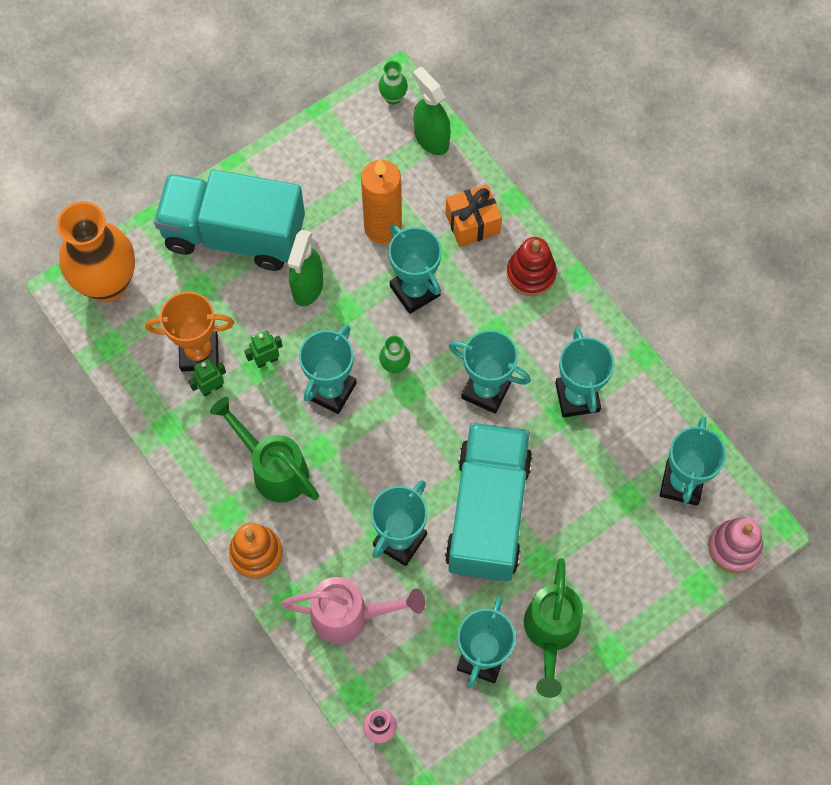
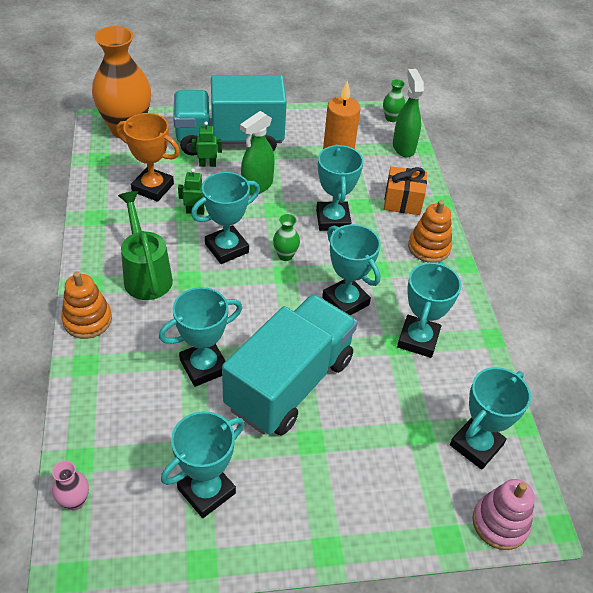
camera: 25 degrees right, 20 degrees down
(211, 388) = (144, 209): green robot -> green robot (207, 164)
(234, 235) = (229, 140): turquoise truck -> turquoise truck turned 45 degrees counterclockwise
(350, 615) = (122, 399): pink watering can -> none
(531, 274) = (429, 247): red stacking toy -> orange stacking toy
(550, 634) = (281, 504): green watering can -> none

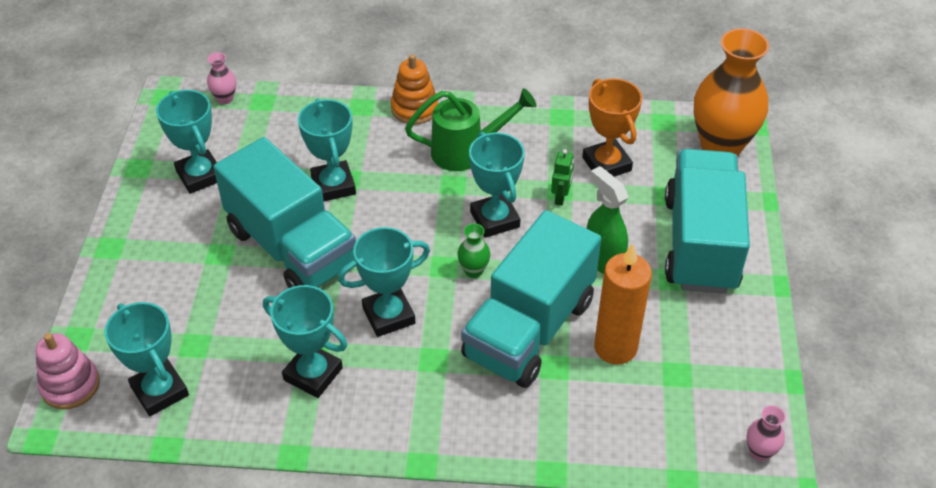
camera: 105 degrees right, 0 degrees up
(153, 188) = (606, 164): orange trophy -> orange trophy turned 60 degrees counterclockwise
(207, 164) = (648, 216): green robot -> none
(333, 220) = (529, 329): turquoise trophy -> turquoise truck
(391, 118) = (759, 452): green vase -> pink vase
(402, 201) = (556, 418): orange gift -> none
(403, 147) = (682, 451): green spray bottle -> none
(429, 247) = (460, 426): orange stacking toy -> none

